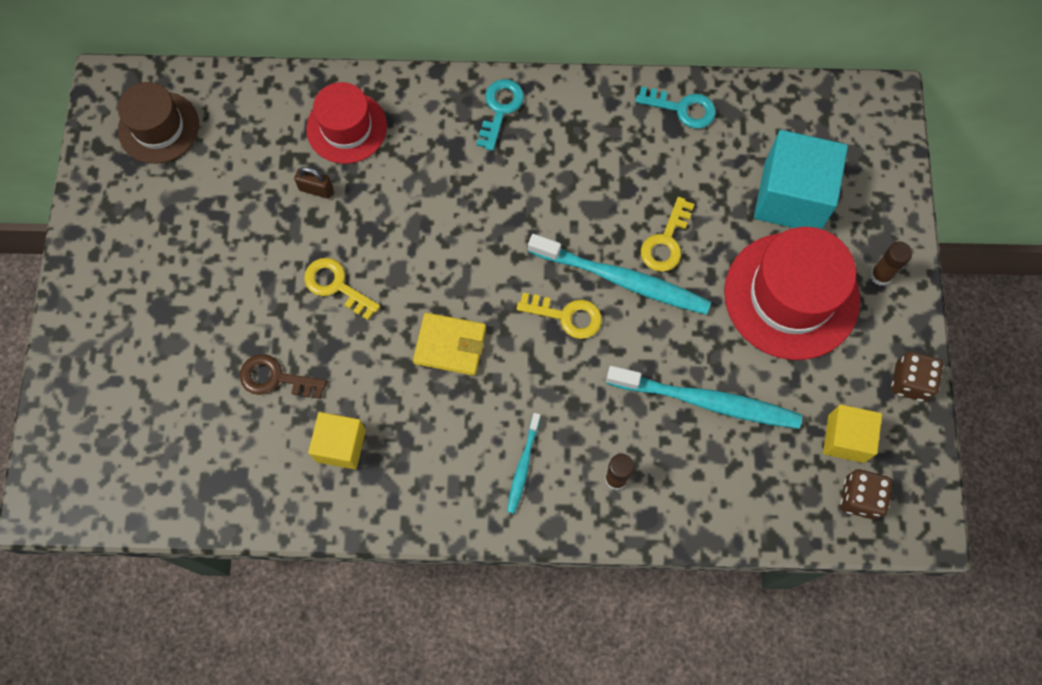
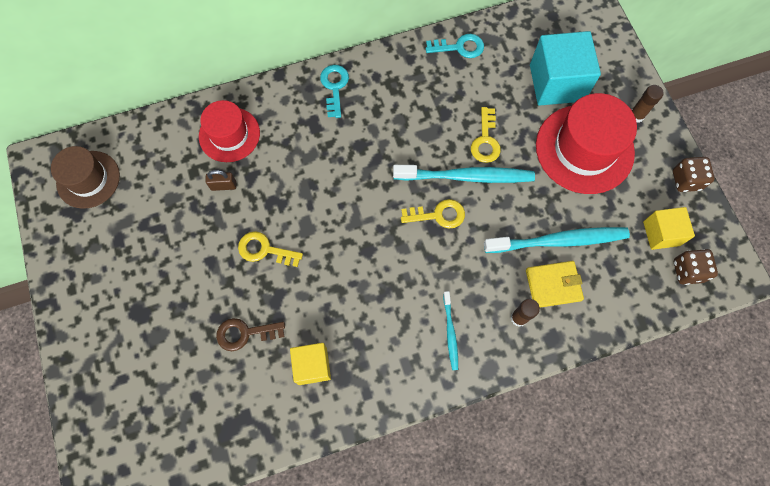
camera: 20 degrees left, 0 degrees up
(450, 345) = (364, 264): yellow wallet -> yellow wallet (553, 285)

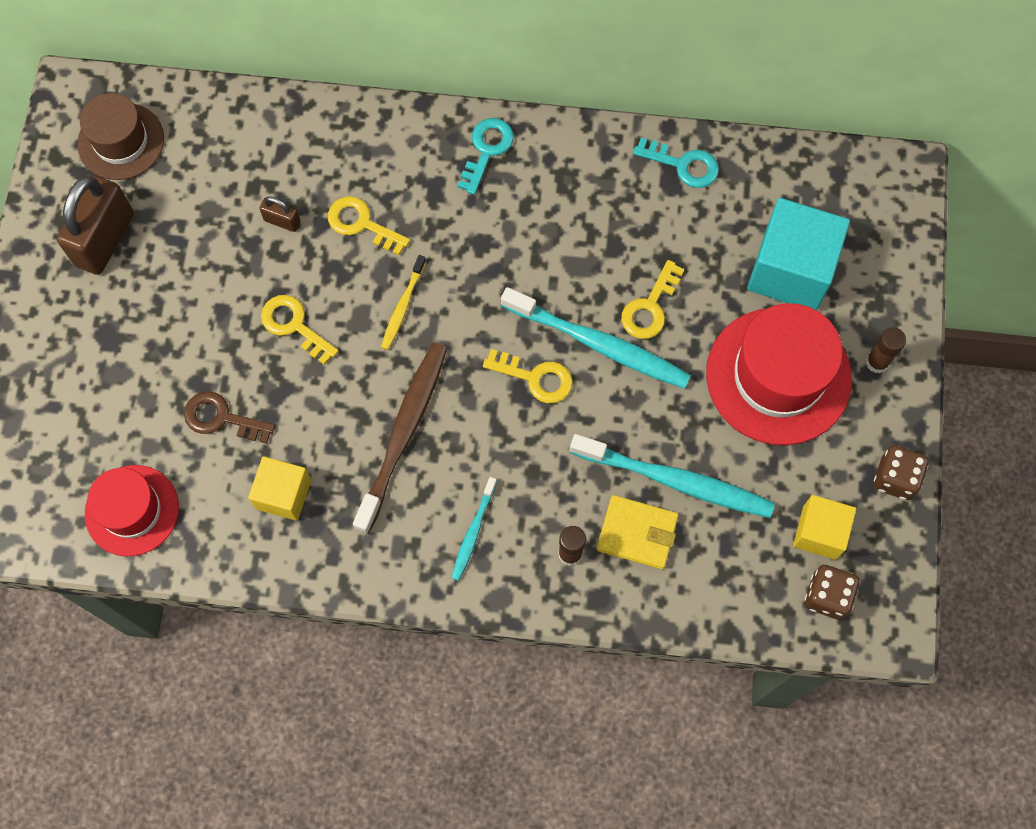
camera: 25 degrees right, 0 degrees up
(107, 248) = (105, 239): none -> brown padlock
(229, 134) = (320, 157): red hat -> red hat (132, 510)
(277, 165) = (361, 224): none -> yellow key
(330, 207) = (402, 307): none -> yellow toothbrush
(372, 288) = (404, 432): none -> brown toothbrush

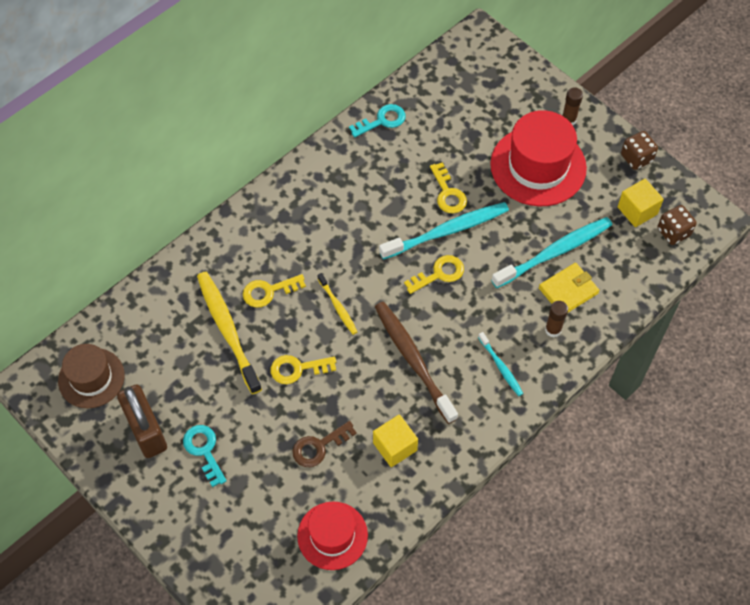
camera: 50 degrees left, 10 degrees down
(282, 221) = (227, 329): brown padlock -> yellow toothbrush
(487, 150) = (284, 200): turquoise key -> turquoise key (204, 450)
(790, 270) = (485, 119): turquoise cube -> none

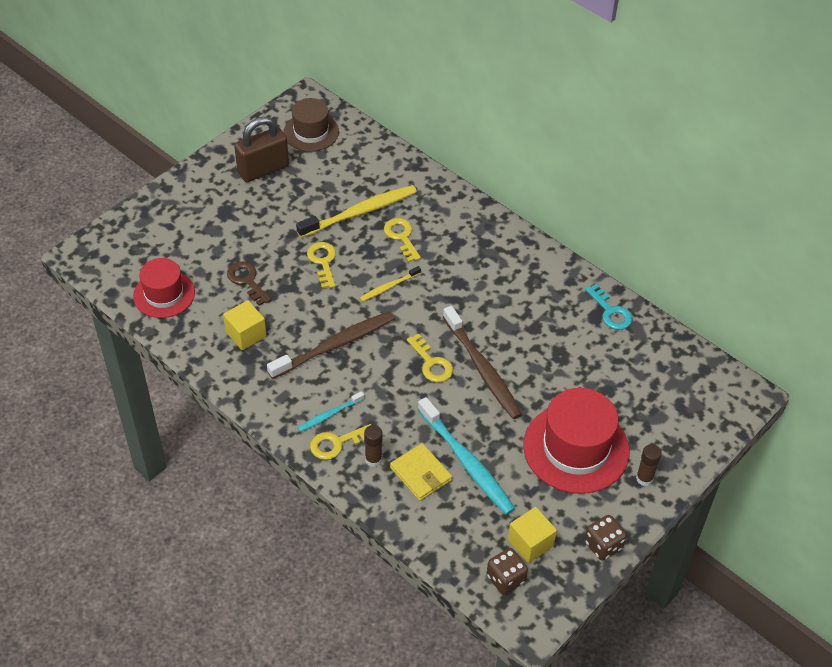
camera: 85 degrees right, 10 degrees down
(204, 450) = (245, 206): turquoise key -> none
(447, 231) = (483, 369): turquoise toothbrush -> brown toothbrush
(448, 193) = (528, 369): yellow key -> yellow key (336, 443)

